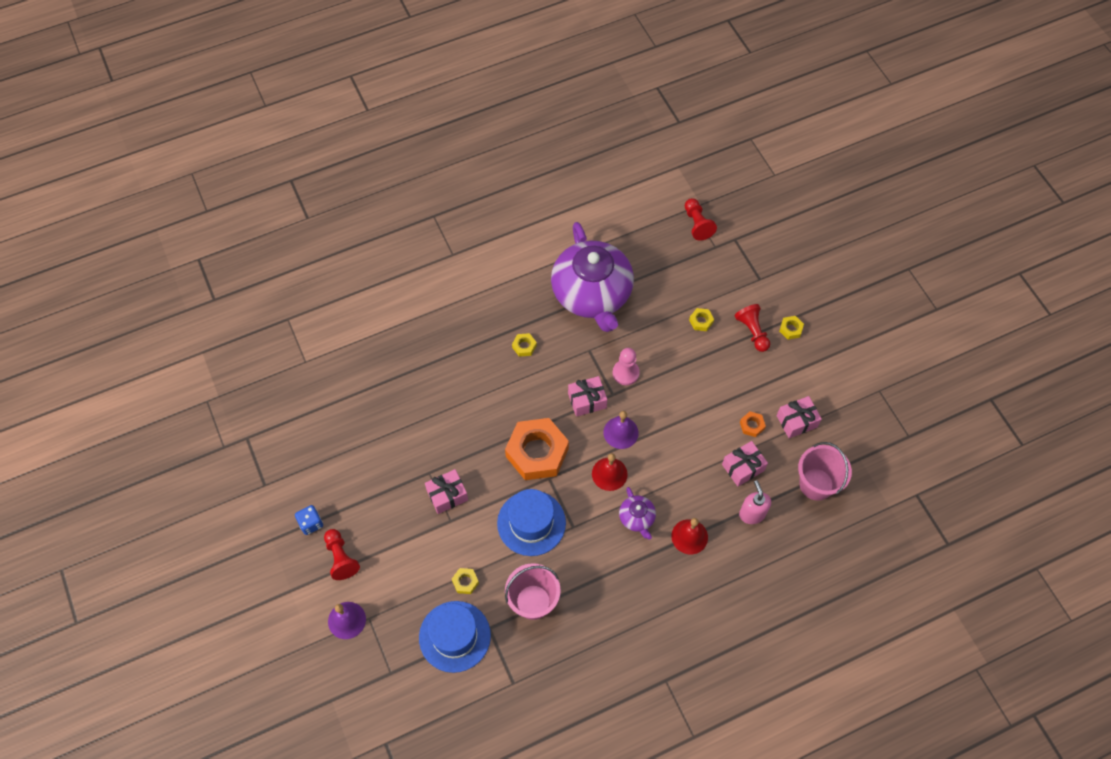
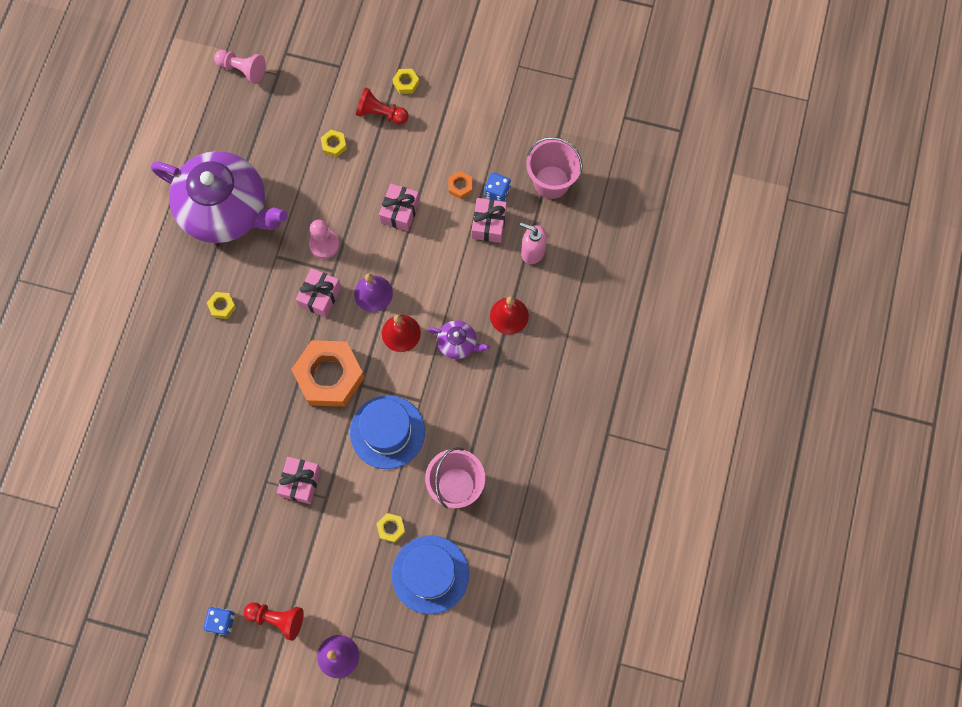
camera: 50 degrees left, 10 degrees up
(697, 224) = (242, 70): red pawn -> pink pawn
(772, 453) = (497, 192): none -> blue dice
(796, 421) = (487, 149): pink gift -> pink gift (400, 212)

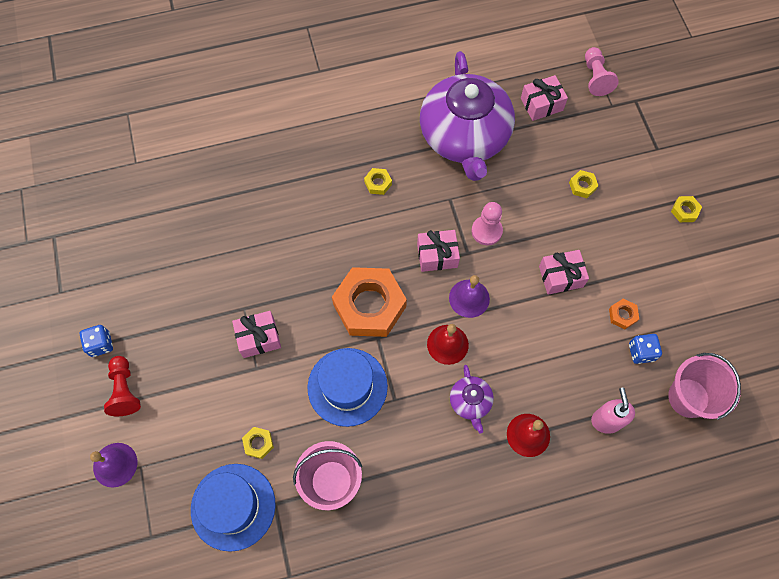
camera: 60 degrees right, 5 degrees down
(381, 114) = (640, 207): red pawn -> none
(489, 224) = (604, 363): pink gift -> pink gift (541, 104)

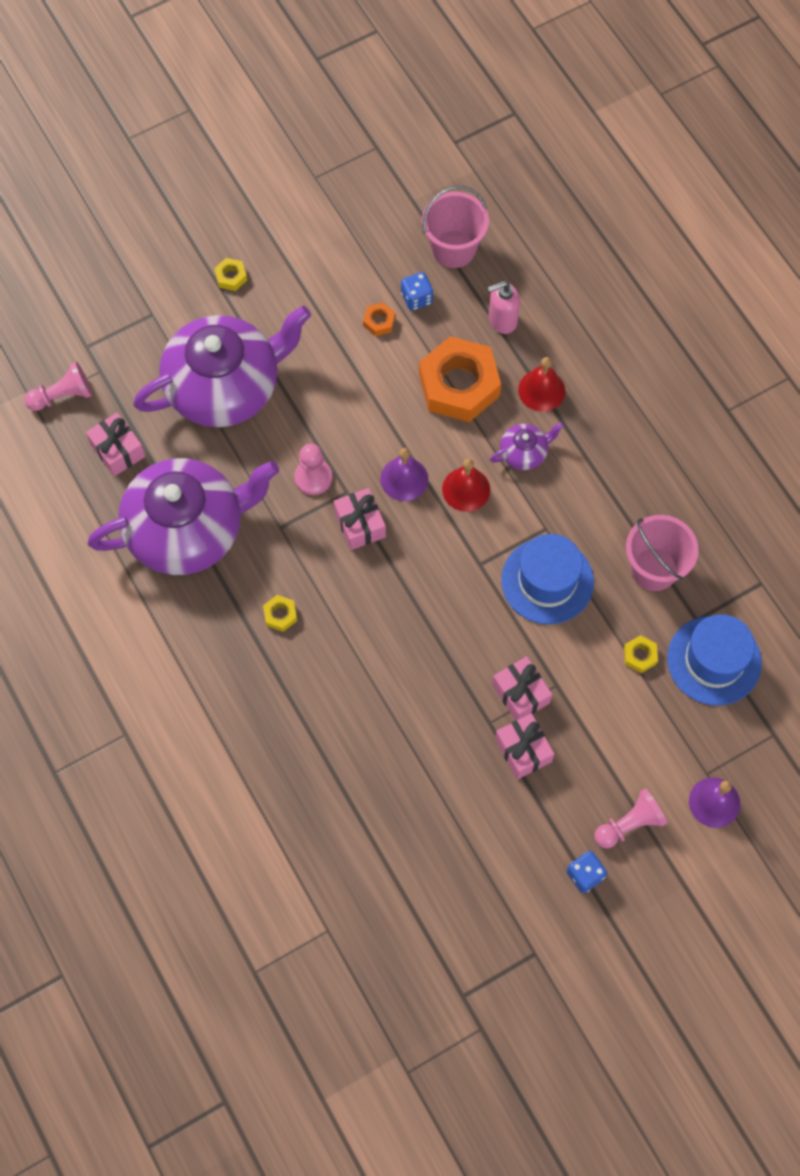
camera: 105 degrees left, 0 degrees up
(125, 390) = (629, 824): red pawn -> pink pawn
(369, 306) = (445, 583): orange nut -> orange nut (459, 385)
(560, 276) = (350, 390): pink gift -> pink gift (523, 750)
(582, 186) = (225, 386): yellow nut -> purple teapot

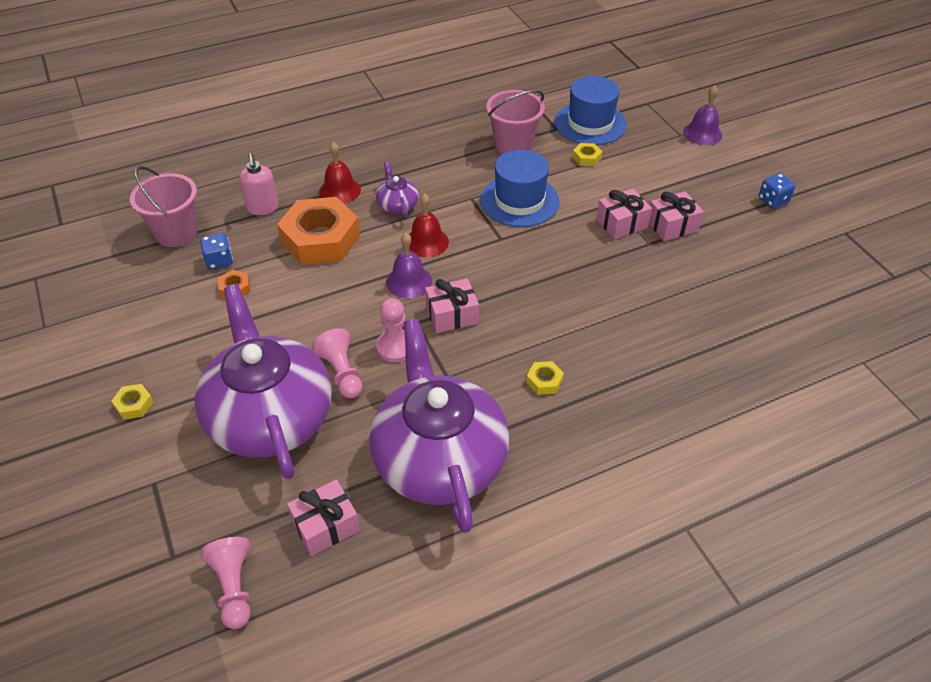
camera: 85 degrees left, 20 degrees down
(629, 824) = (727, 174): pink pawn -> pink pawn (342, 373)

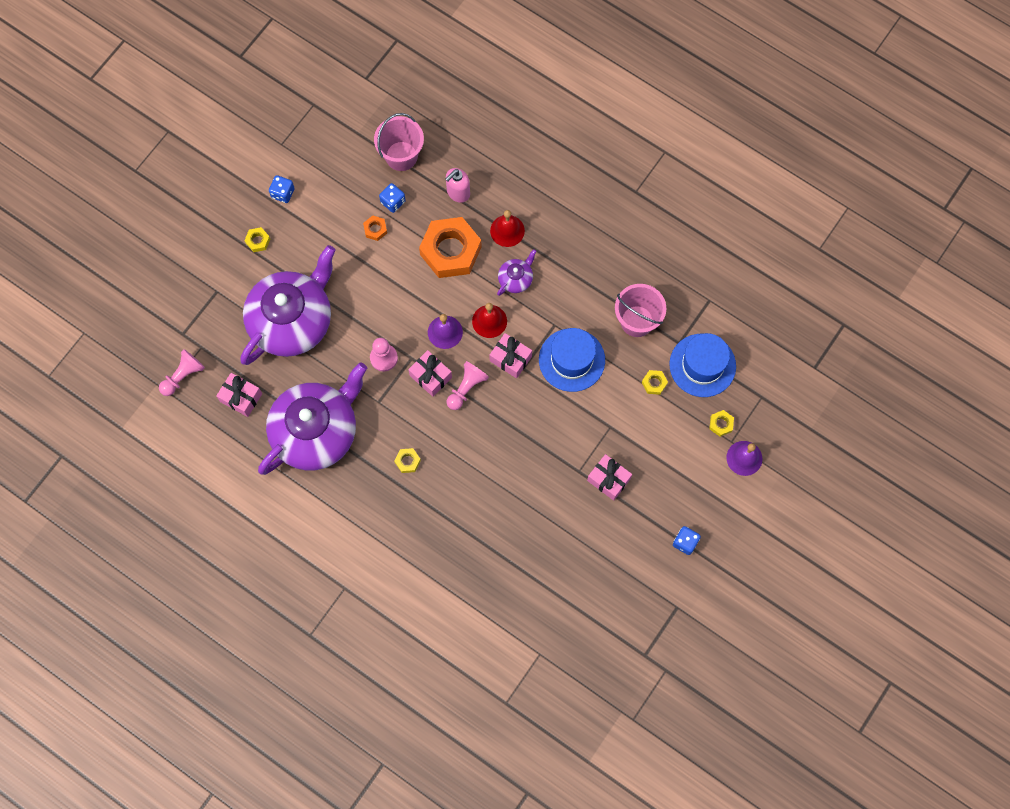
camera: 60 degrees right, 25 degrees up
(103, 352) = (283, 193): none -> blue dice
(342, 373) = (346, 339): pink pawn -> pink pawn (466, 388)
(621, 223) = (589, 443): pink gift -> pink gift (510, 359)
(658, 134) = (721, 424): none -> yellow nut

